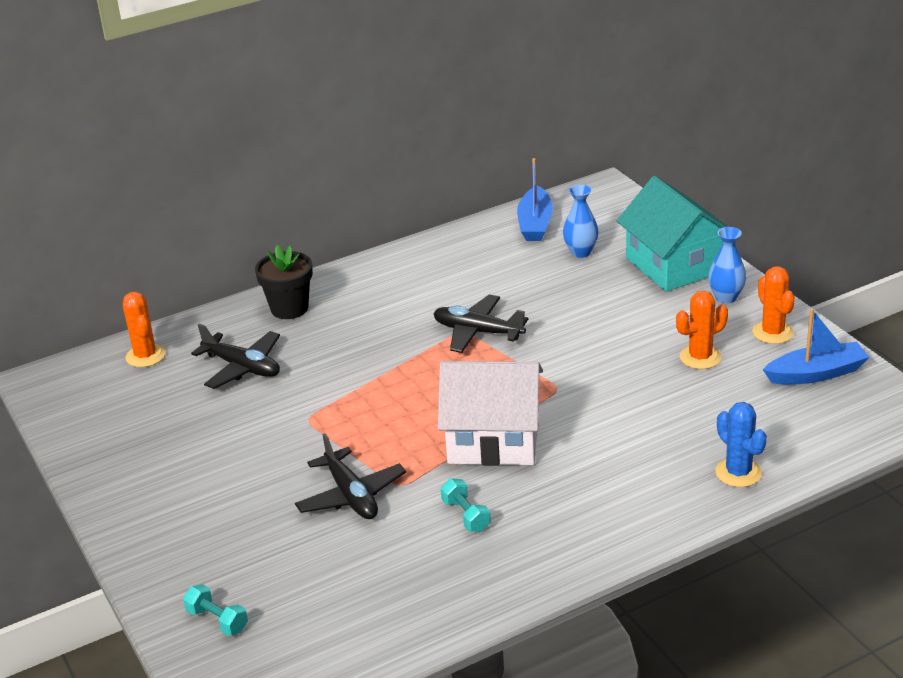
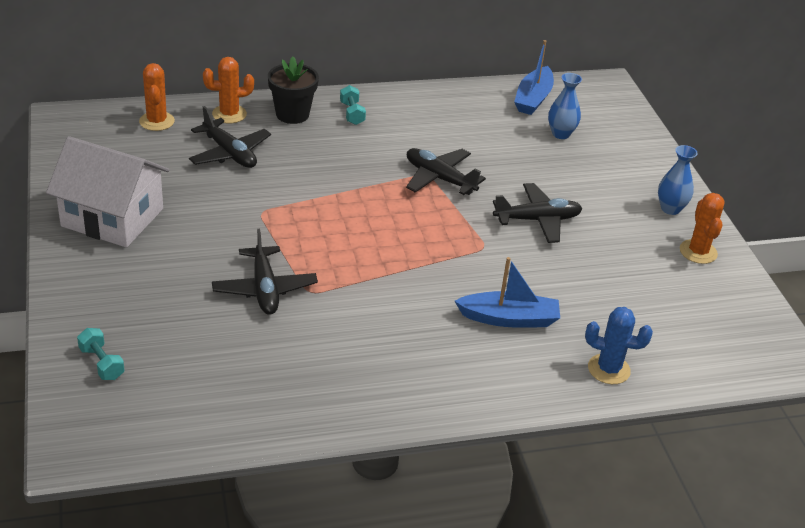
camera: 10 degrees right, 5 degrees up
(466, 515) = (352, 336): turquoise dumbbell -> turquoise dumbbell (352, 113)
(493, 439) = (408, 276): white house -> white house (112, 217)
(598, 346) = (537, 220): none -> black plane
(674, 265) = (637, 167): turquoise house -> none
(700, 357) = (622, 255): orange cactus -> orange cactus (229, 114)
(738, 473) = (608, 369): blue cactus -> blue cactus turned 60 degrees counterclockwise
(816, 374) = (720, 300): blue boat -> blue boat (509, 319)

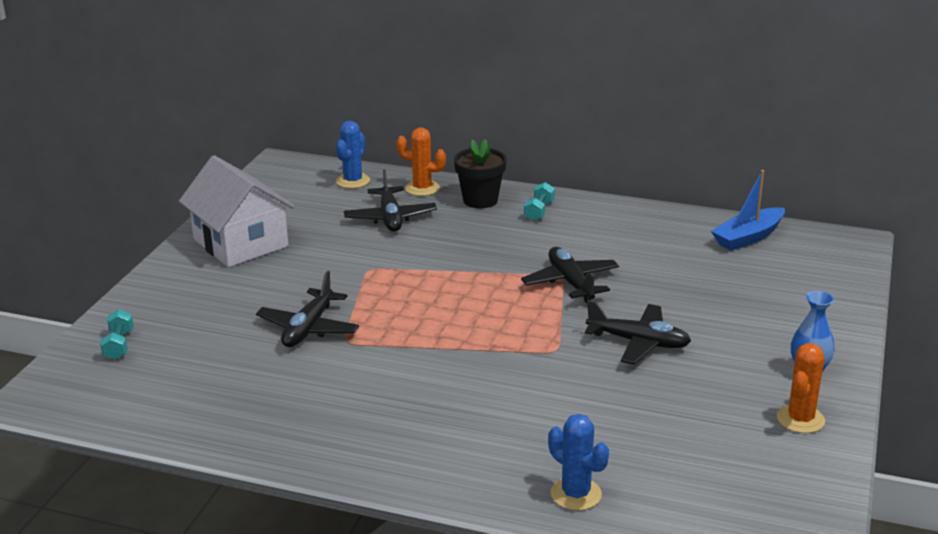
camera: 35 degrees right, 10 degrees down
(157, 121) = (353, 181): orange cactus -> blue cactus
(509, 319) = (515, 418): blue boat -> none
(561, 134) = (747, 274): blue vase -> none

